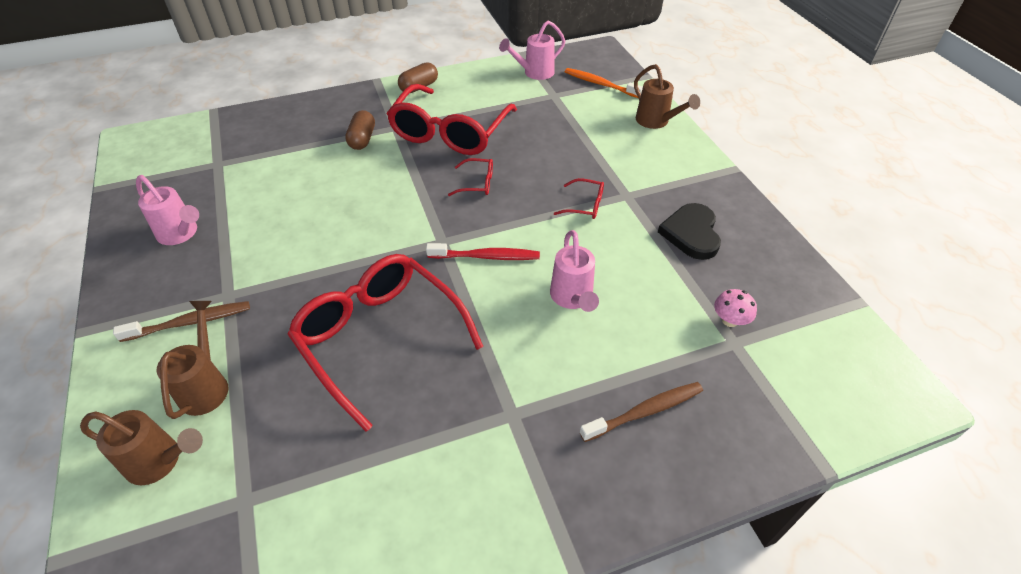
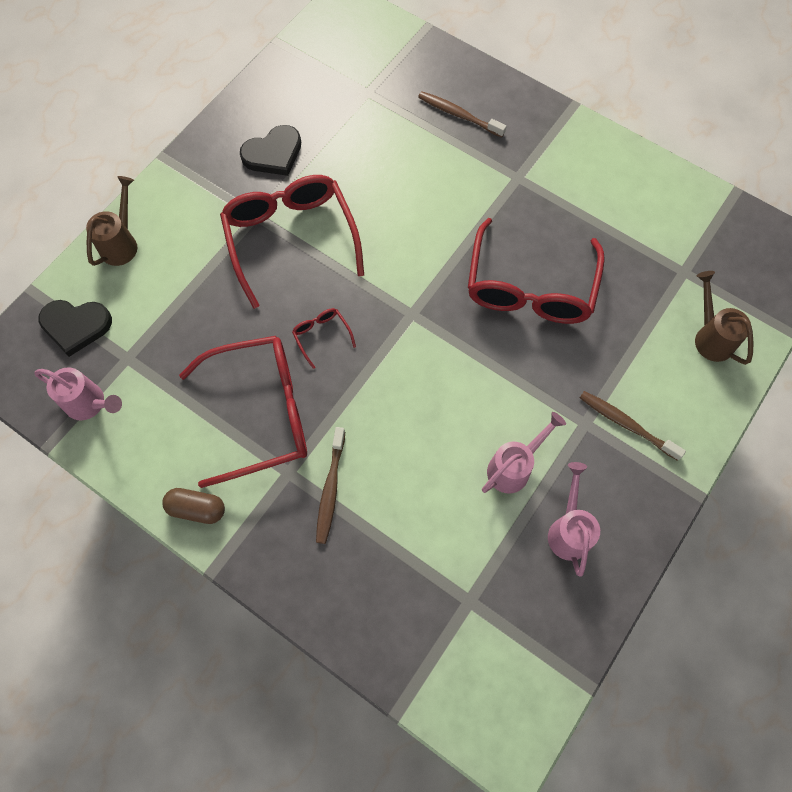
camera: 125 degrees left, 20 degrees up
(206, 385) = (652, 362): brown watering can -> none
(362, 139) = (330, 489): brown capsule -> brown toothbrush
(486, 256) = (403, 272): red toothbrush -> none
(572, 298) = (400, 194): pink watering can -> pink watering can (514, 467)
(585, 205) = (291, 238): red glasses -> red glasses, size x2.45
(600, 84) = (76, 326): orange toothbrush -> black heart
(729, 320) = (349, 100): pink mushroom -> none

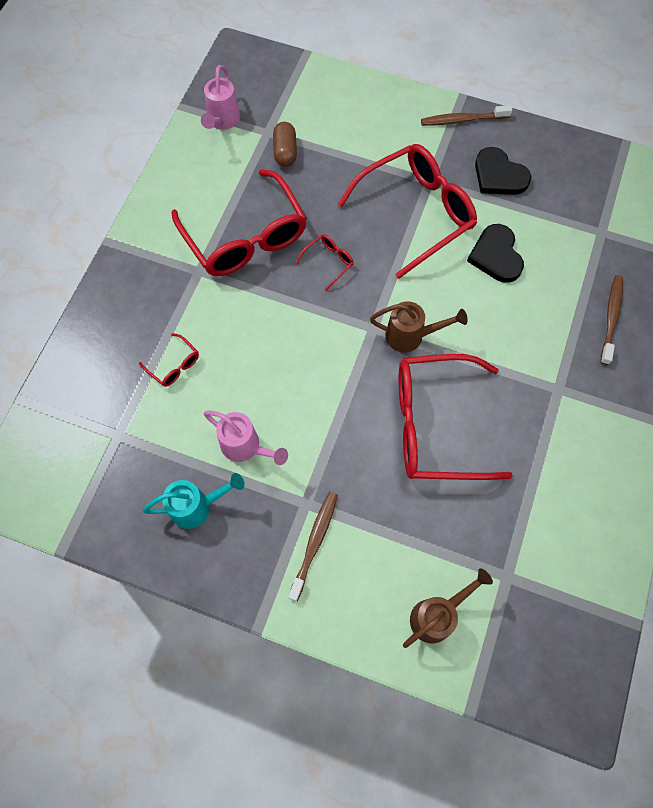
camera: 75 degrees right, 0 degrees up
(76, 326) = (285, 91): black heart -> black heart (496, 256)
(122, 243) = (368, 96): brown watering can -> brown watering can (411, 336)
(197, 509) = (155, 216): brown capsule -> brown capsule (285, 151)
(330, 489) = (192, 305): brown toothbrush -> brown toothbrush (462, 120)
(400, 523) = (174, 365): none -> red glasses
(568, 530) = (197, 506): pink watering can -> turquoise watering can

